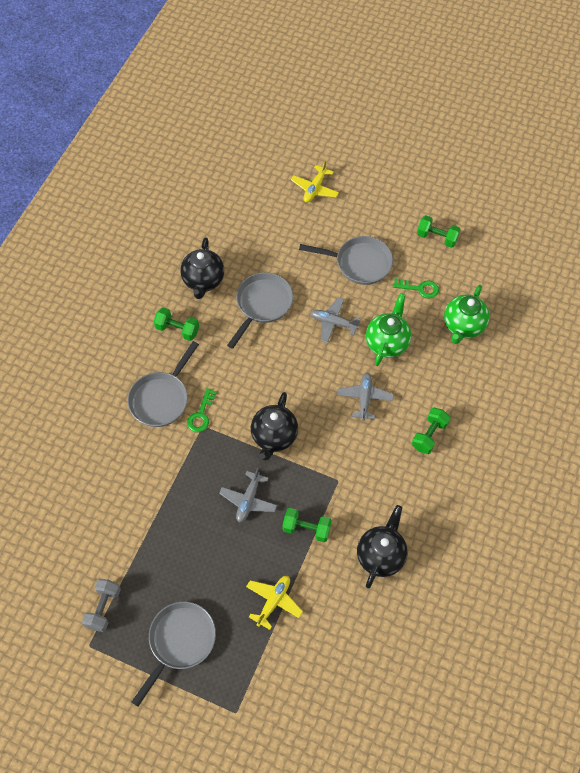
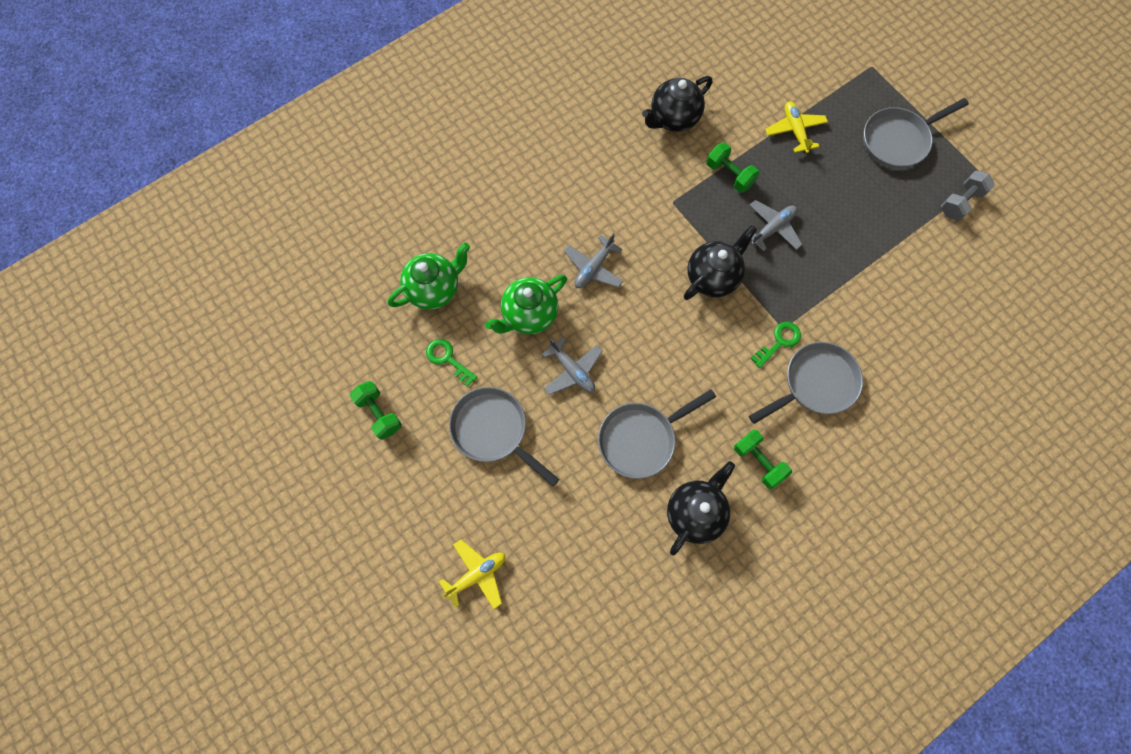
camera: 150 degrees left, 10 degrees up
(273, 601) = (795, 130): yellow plane -> yellow plane turned 105 degrees clockwise
(429, 435) = (554, 197): green dumbbell -> none

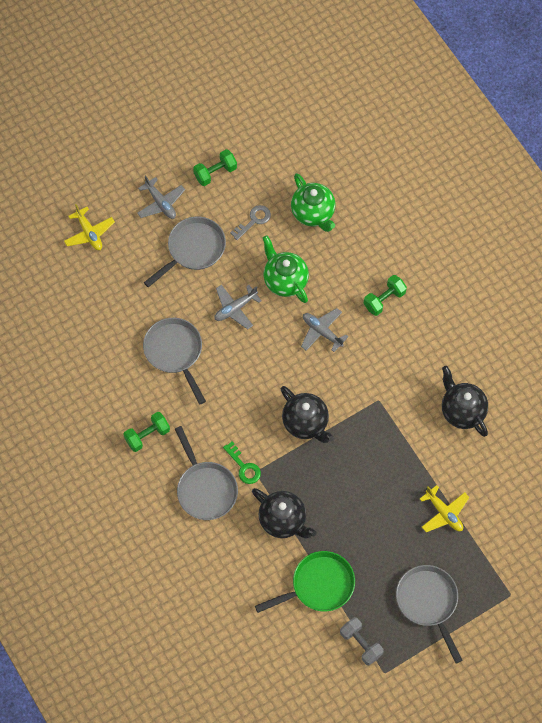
camera: 95 degrees right, 5 degrees down
(448, 359) = (253, 220): green key -> grey key
(695, 513) = (114, 384): black teapot -> black teapot (283, 520)
(729, 174) = (402, 450): green dumbbell -> green dumbbell (384, 299)
(772, 228) = (347, 478): grey plane -> grey plane (160, 203)
(795, 130) = (444, 513): yellow plane -> yellow plane turned 60 degrees clockwise
(905, 249) = (318, 585): none -> green pan

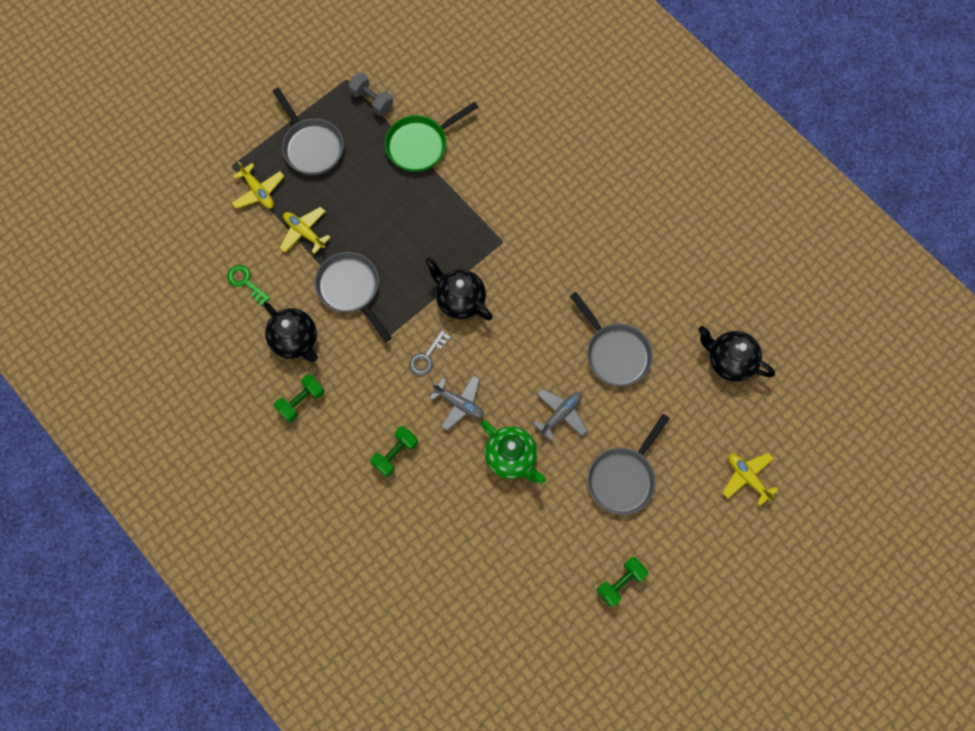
camera: 170 degrees right, 5 degrees up
(147, 435) = (622, 260): green dumbbell -> green dumbbell (301, 401)
(160, 203) = (675, 530): grey plane -> none
(205, 489) = (550, 216): grey pan -> grey pan (351, 289)
(244, 466) = (516, 245): green key -> green key (246, 282)
(253, 220) = (562, 527): grey key -> grey key (427, 357)
(283, 520) = (466, 199): black teapot -> black teapot (729, 361)
(313, 213) = (493, 549): green teapot -> none
(485, 563) = (258, 191): none -> yellow plane

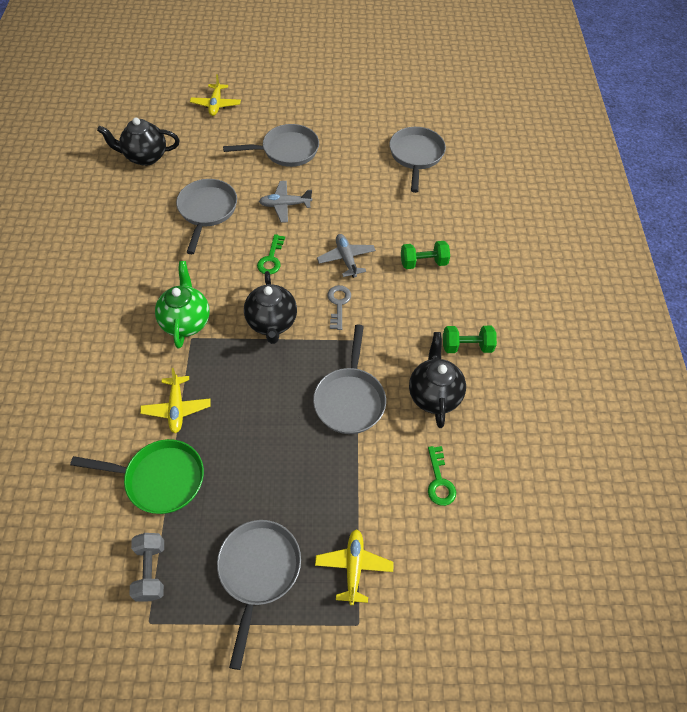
camera: 140 degrees left, 15 degrees down
(304, 232) = (345, 484): yellow plane -> yellow plane (177, 408)
(427, 357) = (338, 304): grey key -> grey key turned 75 degrees counterclockwise
(504, 579) = (416, 156): none -> grey pan
(511, 458) = (344, 206): green teapot -> green teapot (186, 322)
(517, 353) = (271, 258): none -> green key
(620, 583) = (347, 112): green dumbbell -> none
(729, 361) = (145, 157): black teapot -> black teapot turned 105 degrees clockwise

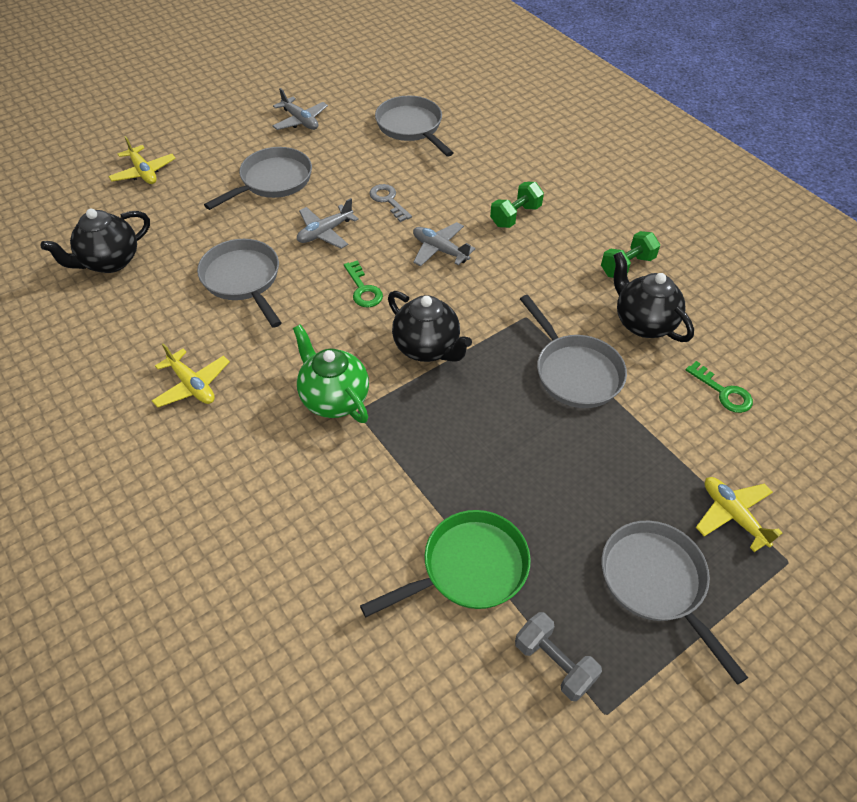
camera: 35 degrees left, 5 degrees down
(177, 408) = (413, 488): yellow plane -> yellow plane (192, 385)
(338, 304) = (475, 294): grey key -> grey key (388, 201)
(345, 114) = (300, 121): none -> grey plane

